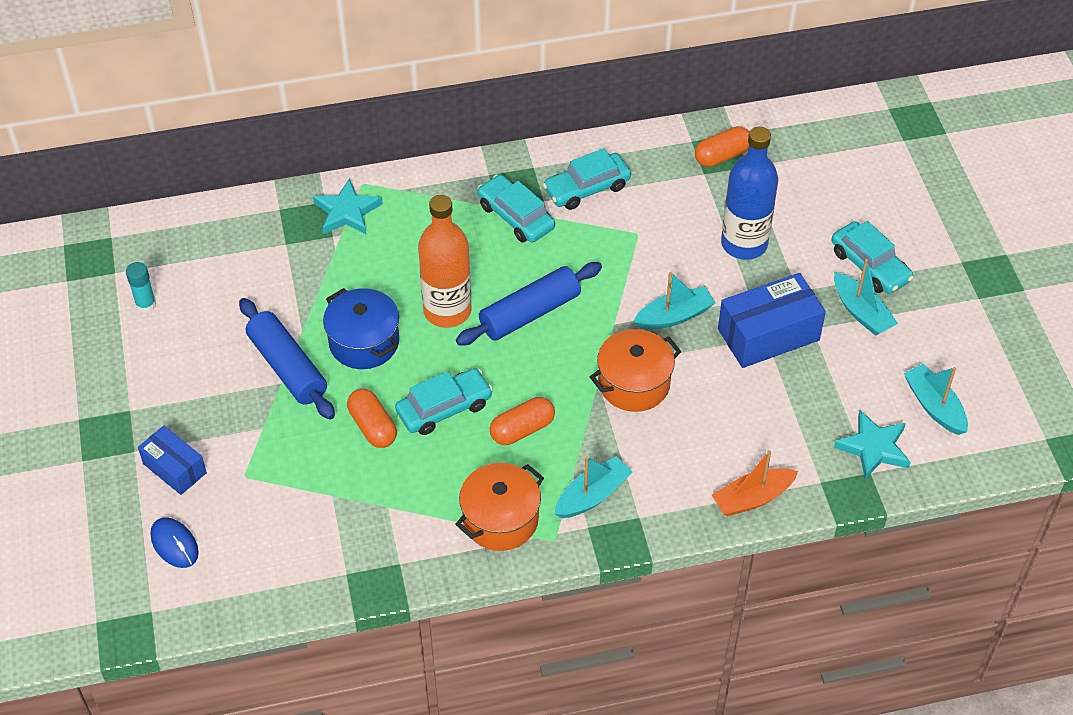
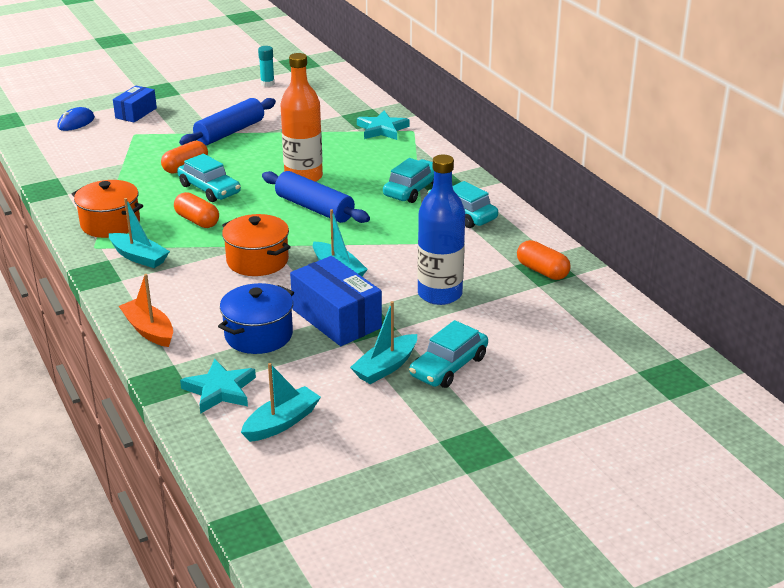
camera: 75 degrees right, 20 degrees down
(364, 342) = (261, 153): blue pot -> blue pot (258, 335)

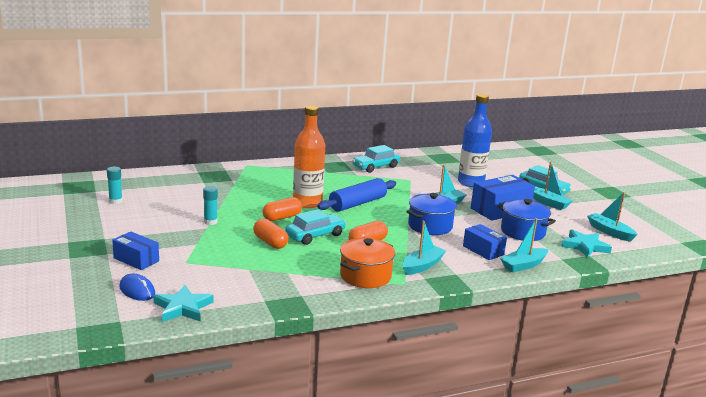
camera: 85 degrees left, 10 degrees down
(149, 330) = (523, 265): orange boat -> turquoise boat
(189, 300) = (483, 250): none -> blue box
(230, 132) = (210, 222): blue rolling pin -> turquoise glue stick
(257, 261) = (430, 226): orange pot -> blue pot
(382, 129) = (239, 173): turquoise star -> turquoise star (183, 308)
(413, 189) = (338, 174): turquoise car -> none
(542, 271) = (445, 158): orange capsule -> orange capsule (282, 217)

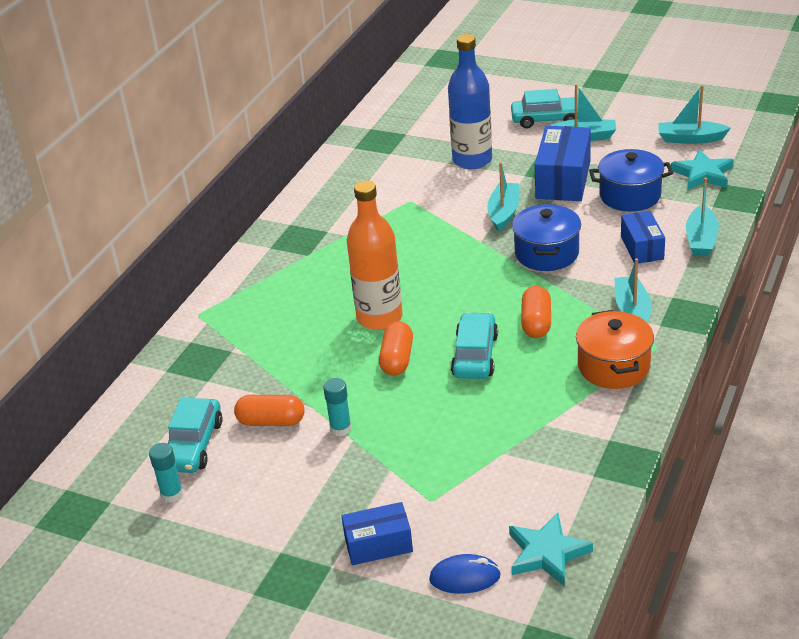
camera: 40 degrees left, 15 degrees up
(270, 242) = (454, 402): orange capsule -> orange capsule (271, 421)
(357, 203) = (428, 277): blue rolling pin -> none
(375, 167) = (340, 207): turquoise car -> turquoise car (193, 445)
(483, 250) = (642, 248): blue box -> blue box turned 75 degrees clockwise

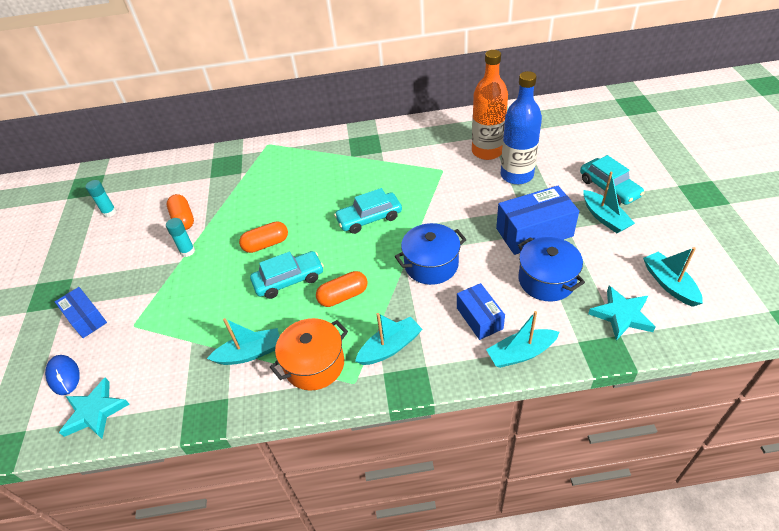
camera: 60 degrees right, 10 degrees up
(193, 445) = (152, 200): turquoise car -> turquoise car (369, 218)
(379, 317) = (305, 216): orange bottle -> orange bottle (487, 151)
(504, 213) = (464, 220): turquoise boat -> turquoise boat (250, 353)
(642, 248) = (479, 318): blue box -> blue box turned 75 degrees counterclockwise

